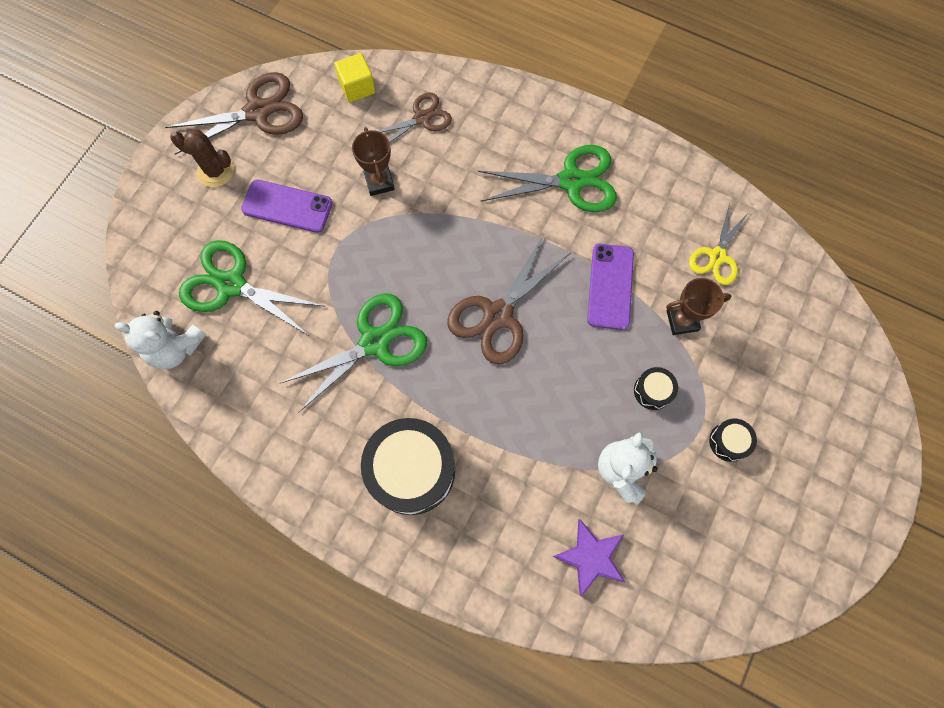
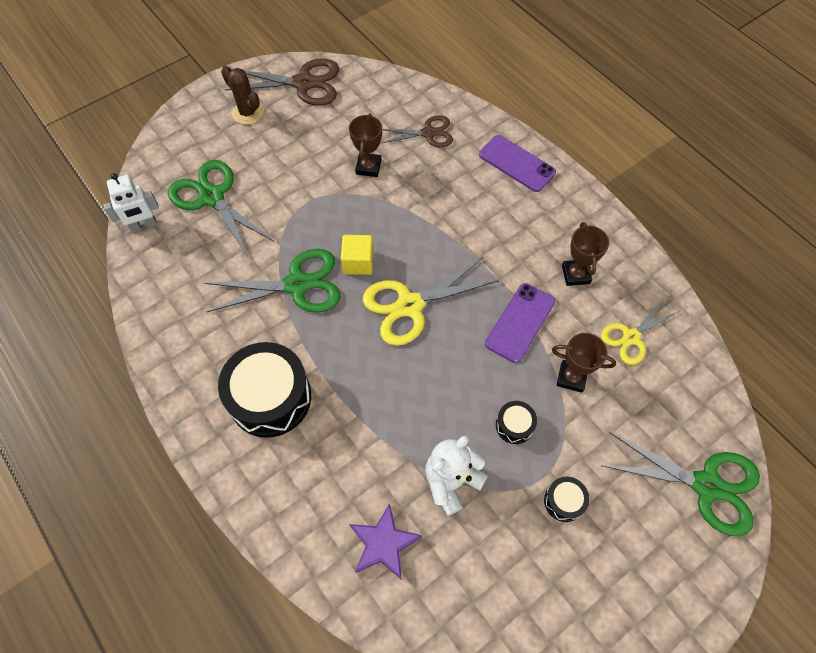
camera: 25 degrees right, 10 degrees down
(175, 348) = (144, 225): white teddy bear -> white robot
(287, 206) = (287, 157): purple phone -> purple phone (516, 163)
(357, 87) = (389, 93): yellow cube -> yellow cube (358, 262)
(497, 315) = (409, 306): brown scissors -> yellow scissors
(572, 181) = (529, 226): green scissors -> green scissors (707, 486)
(639, 214) = (575, 274): none -> brown trophy

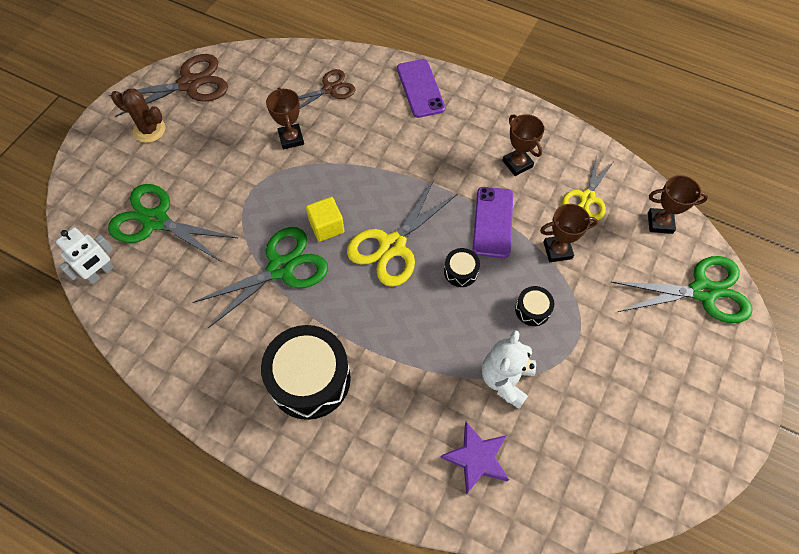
camera: 25 degrees left, 0 degrees up
(516, 163) = (420, 88): purple phone -> purple phone turned 60 degrees clockwise
(564, 501) = (603, 354): black drum -> black drum (461, 271)
(697, 394) = (660, 223): none -> brown trophy

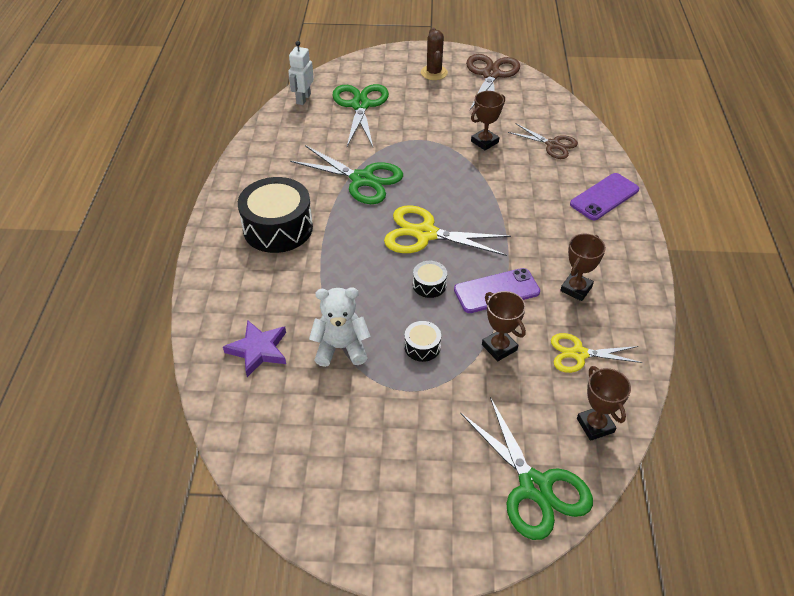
camera: 65 degrees right, 15 degrees down
(101, 273) = (303, 99): white robot -> white robot turned 90 degrees clockwise
(190, 84) = (491, 74): brown scissors -> brown scissors turned 120 degrees counterclockwise
(326, 226) = (416, 190): yellow cube -> none

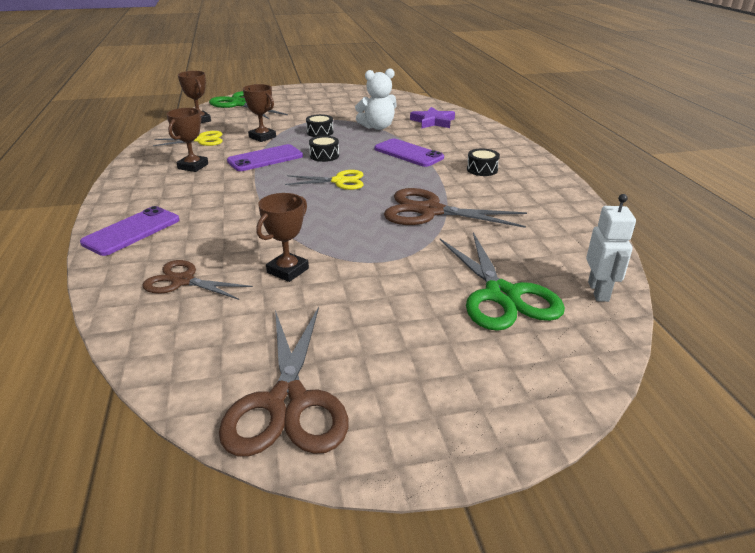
camera: 165 degrees right, 15 degrees down
(278, 228) = (482, 169): black drum -> black drum, size x0.45
(334, 272) = (408, 153): none -> purple phone
(362, 180) = (429, 211): green scissors -> brown scissors
(425, 234) = (339, 181): yellow scissors -> yellow scissors, size x0.63
(434, 73) = (411, 385): brown cactus -> none

